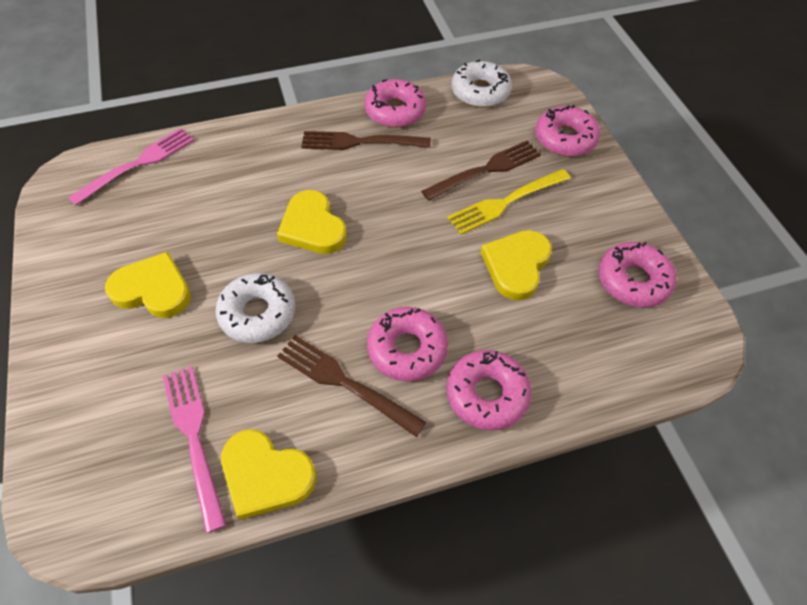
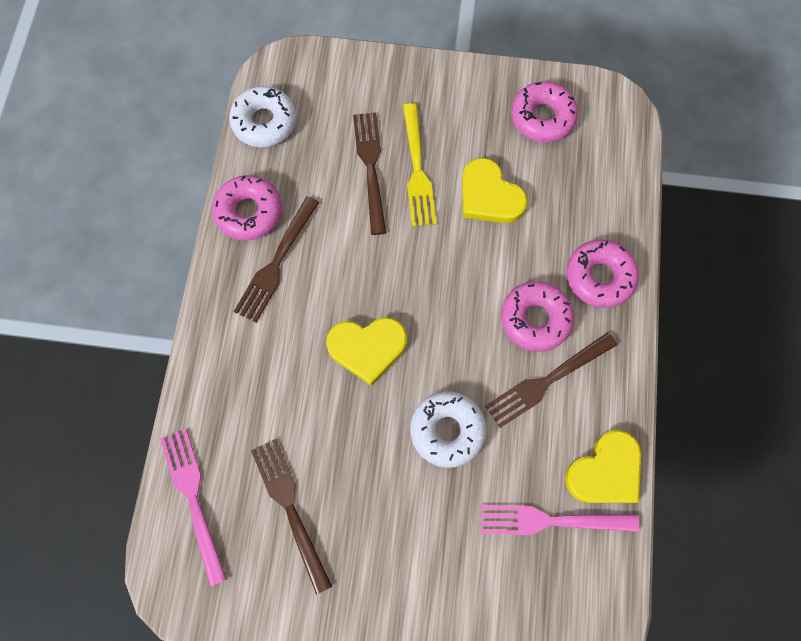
camera: 65 degrees left, 15 degrees up
(147, 225) = (290, 508): none -> brown fork
(153, 289) = (377, 520): yellow heart -> none
(565, 139) = (365, 82): pink donut -> none

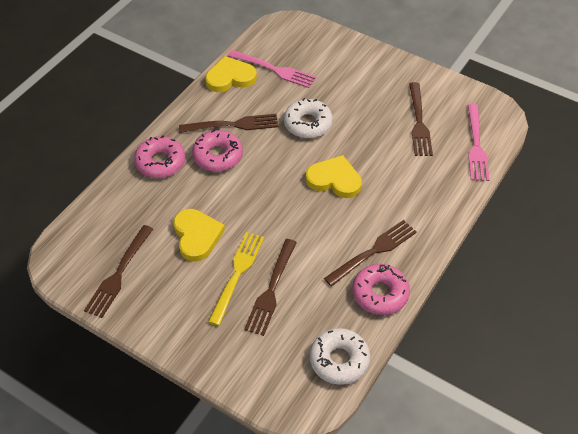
camera: 155 degrees left, 20 degrees down
(542, 117) = (119, 274): pink donut -> brown fork

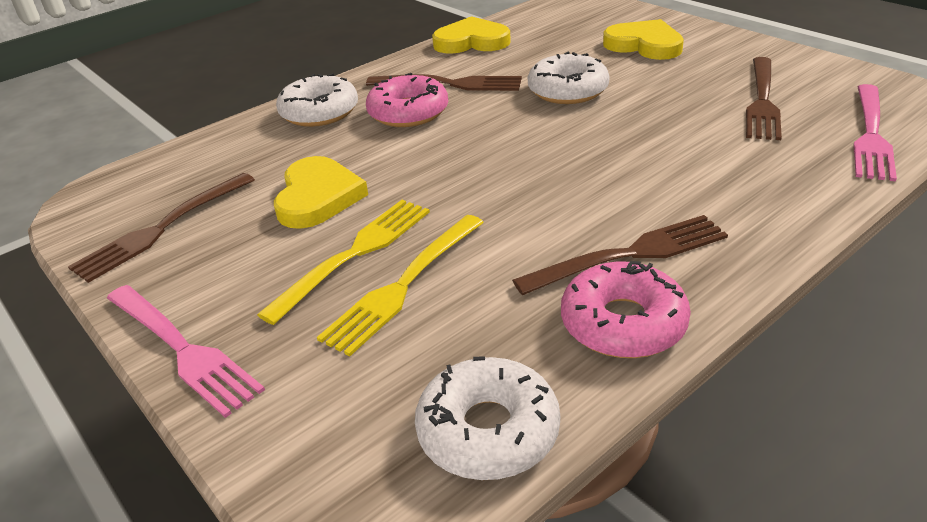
camera: 20 degrees right, 15 degrees down
(160, 162) = (319, 112): pink donut -> white donut
(271, 290) = (404, 285): brown fork -> yellow fork
(274, 69) = (540, 38): pink fork -> pink fork (182, 349)
(334, 179) = (587, 153): yellow heart -> yellow heart (644, 45)

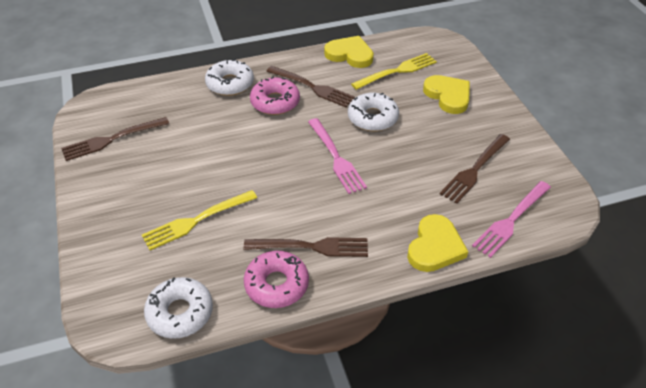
camera: 20 degrees right, 10 degrees up
(182, 349) = (85, 217): pink fork -> pink fork (336, 158)
(318, 197) = (192, 147): yellow heart -> yellow heart (435, 247)
(354, 254) = (187, 192): yellow fork -> yellow fork (397, 71)

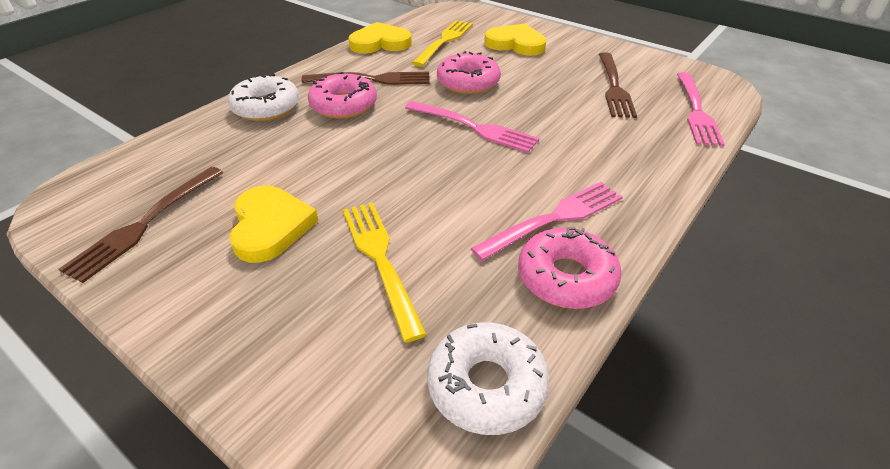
camera: 35 degrees left, 5 degrees down
(196, 220) = (380, 260): yellow fork -> yellow fork turned 135 degrees clockwise
(311, 247) = (554, 218): brown fork -> pink fork
(372, 118) = (468, 82): white donut -> pink donut
(435, 247) = (668, 160): yellow heart -> yellow heart (270, 226)

